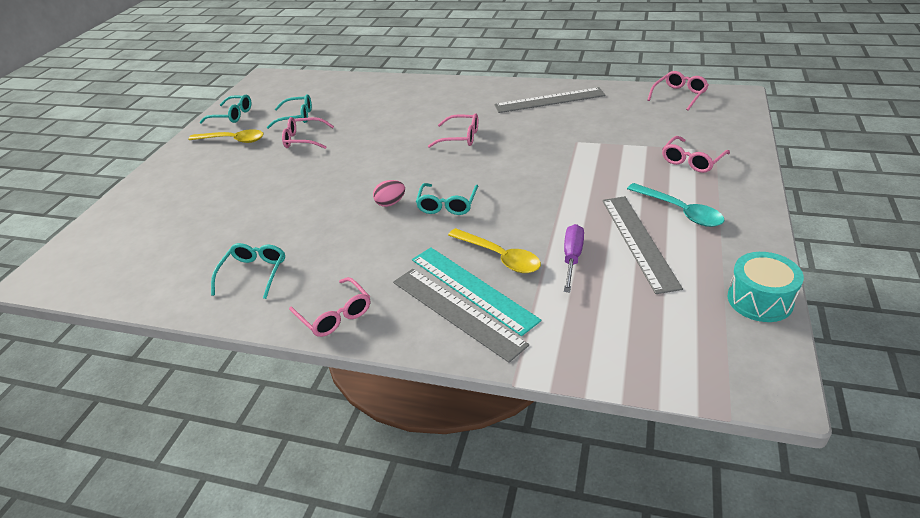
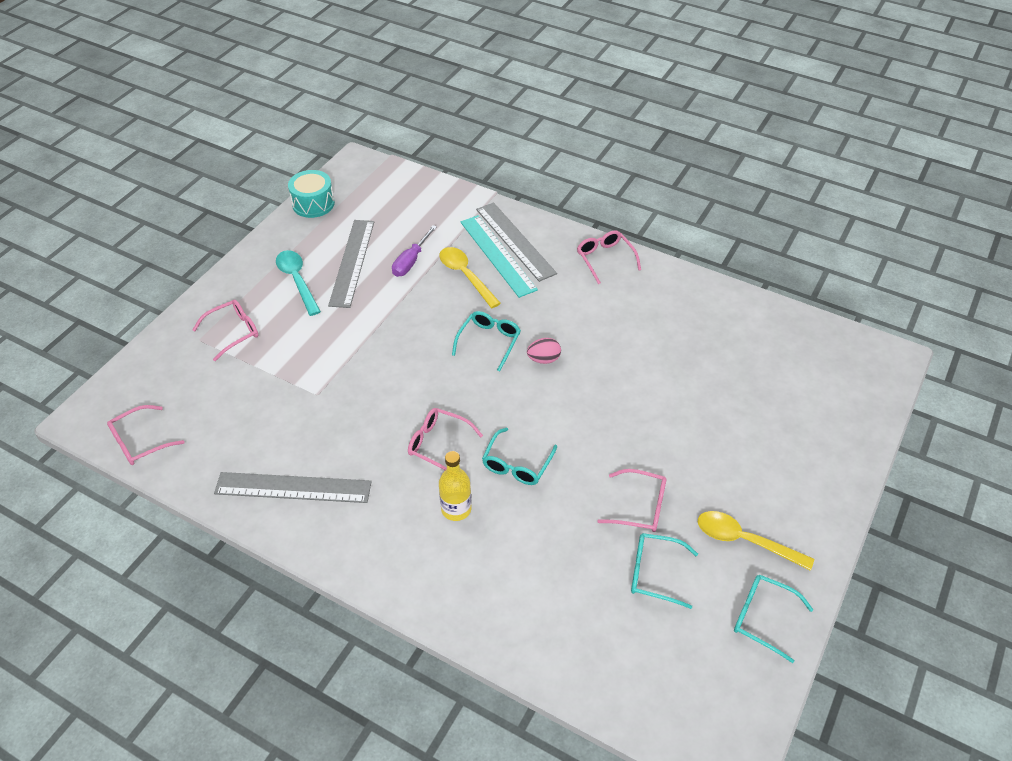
camera: 170 degrees left, 10 degrees up
(254, 273) = (675, 311): turquoise glasses -> turquoise glasses (517, 464)
(432, 114) = (456, 509): none -> yellow bottle

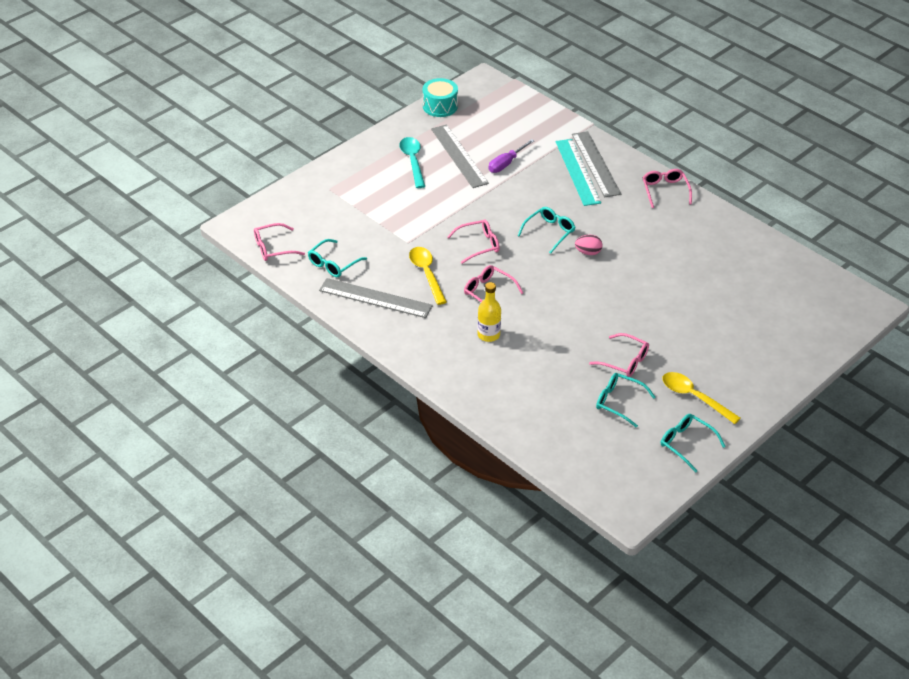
camera: 15 degrees right, 5 degrees down
(233, 332) = (355, 188): pink glasses -> pink glasses (478, 245)
(352, 262) = (459, 156): grey ruler -> grey ruler turned 45 degrees counterclockwise
(465, 276) = (546, 182): yellow spoon -> yellow spoon (426, 274)
(517, 464) = (542, 316): turquoise glasses -> turquoise glasses (333, 264)

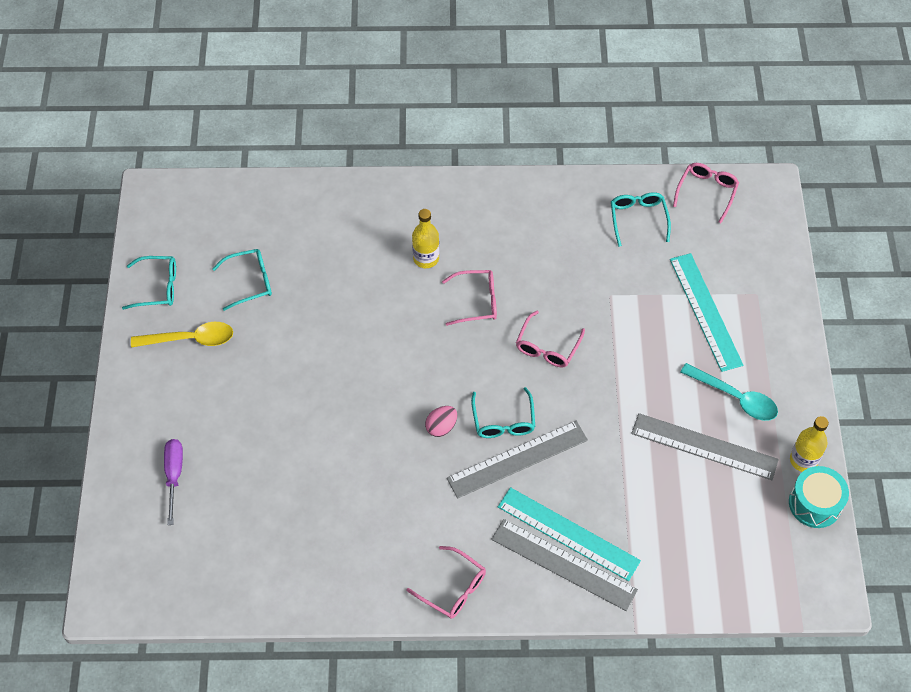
camera: 135 degrees right, 15 degrees up
(368, 201) = (705, 311): none -> turquoise ruler
(375, 298) = (560, 216): grey ruler -> grey ruler (517, 459)
(419, 121) = (803, 460): none -> yellow bottle
(426, 274) = (551, 276): yellow spoon -> none
(506, 163) = (648, 478): purple screwdriver -> purple screwdriver (174, 475)
(624, 361) = (284, 327): pink glasses -> none

